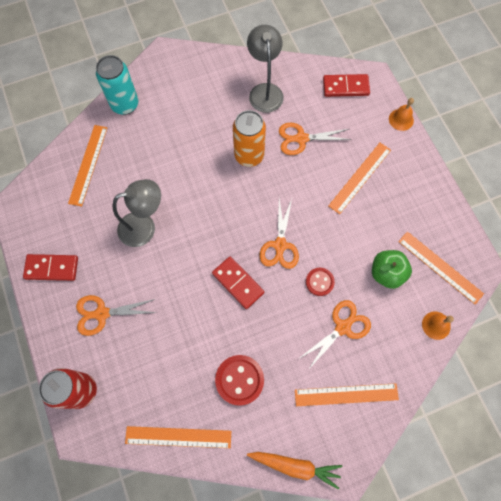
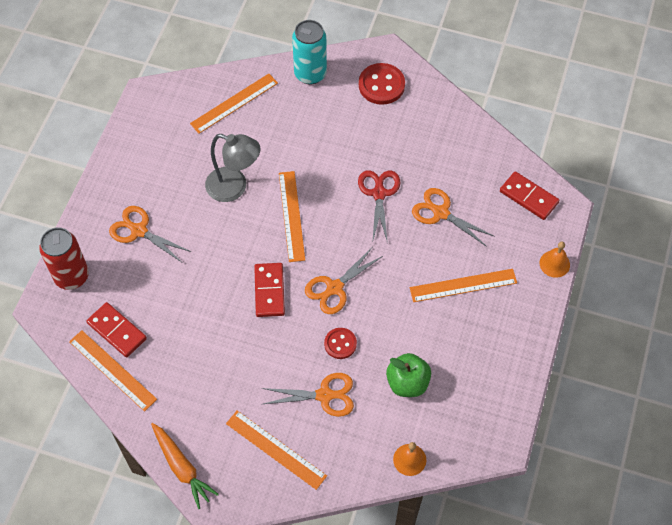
camera: 40 degrees right, 10 degrees down
(52, 268) = (132, 166): red domino -> red domino (117, 331)
(239, 380) = (199, 367): red button -> red button (381, 85)
(249, 155) = (379, 193): orange can -> red scissors
(265, 91) = (447, 148): grey lamp -> none
(440, 267) = (462, 416): orange ruler -> orange ruler (291, 216)

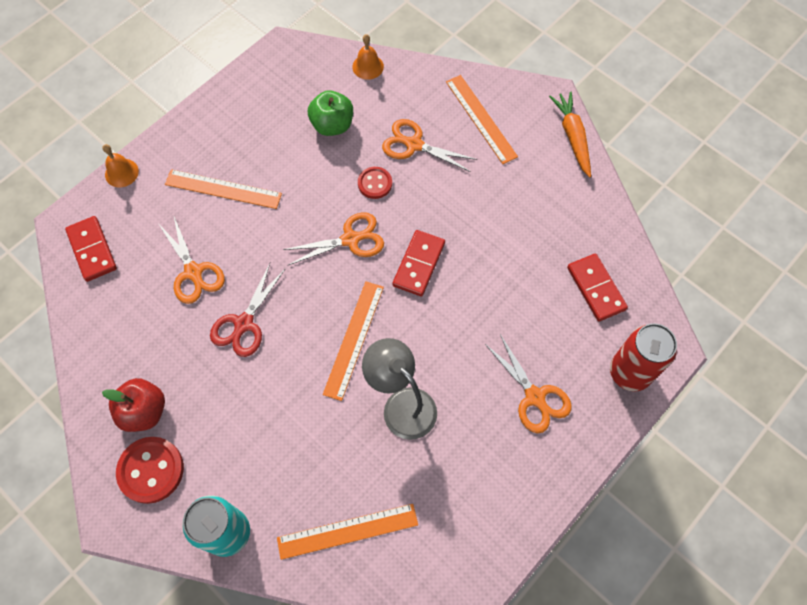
camera: 155 degrees left, 5 degrees up
(112, 370) = (612, 250): orange ruler -> none
(410, 114) = (144, 411): none -> red apple

